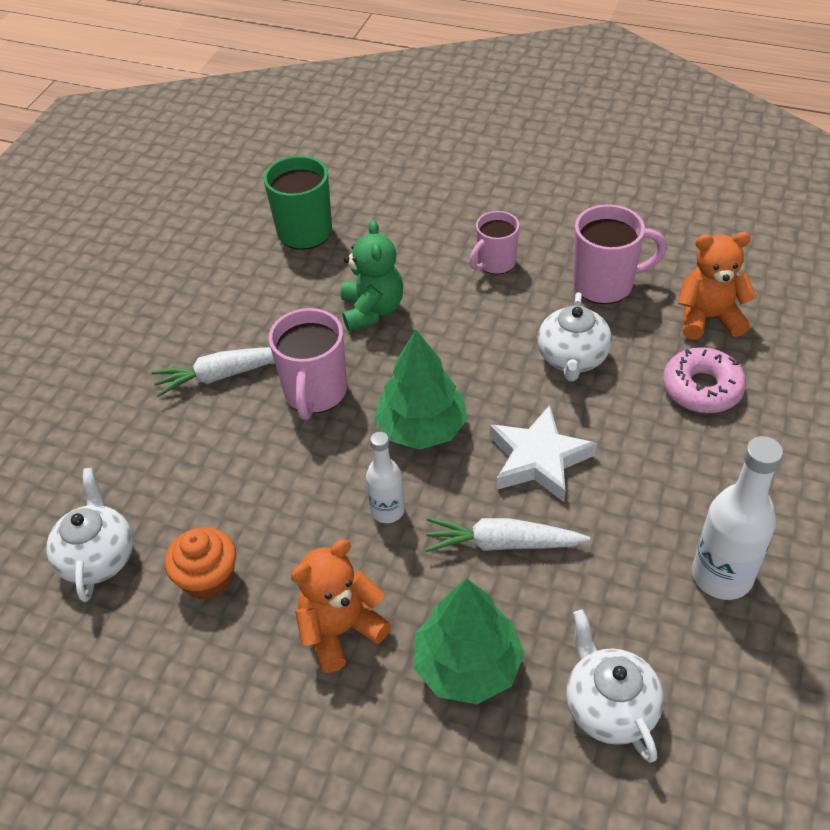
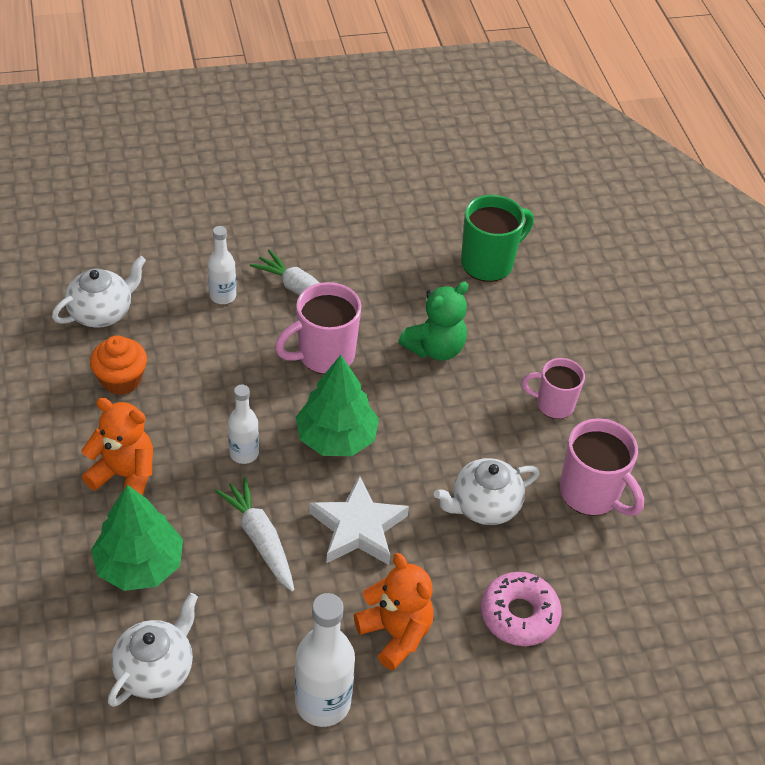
camera: 50 degrees right, 0 degrees up
(171, 440) = (223, 296): none -> white bottle
(708, 318) = (610, 588): orange teddy bear -> orange teddy bear (395, 633)

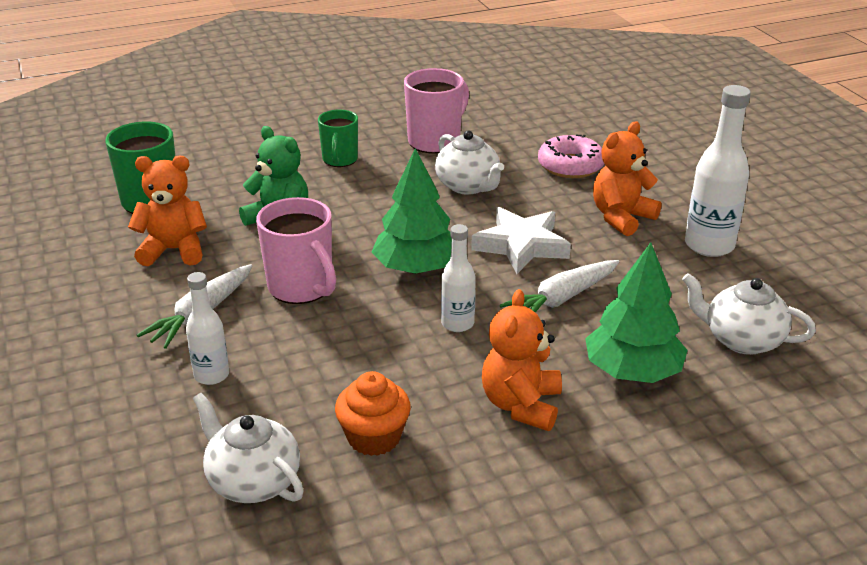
camera: 95 degrees left, 15 degrees down
(401, 278) = (174, 250): none -> orange teddy bear
(553, 404) = (340, 160): pink mug -> green mug

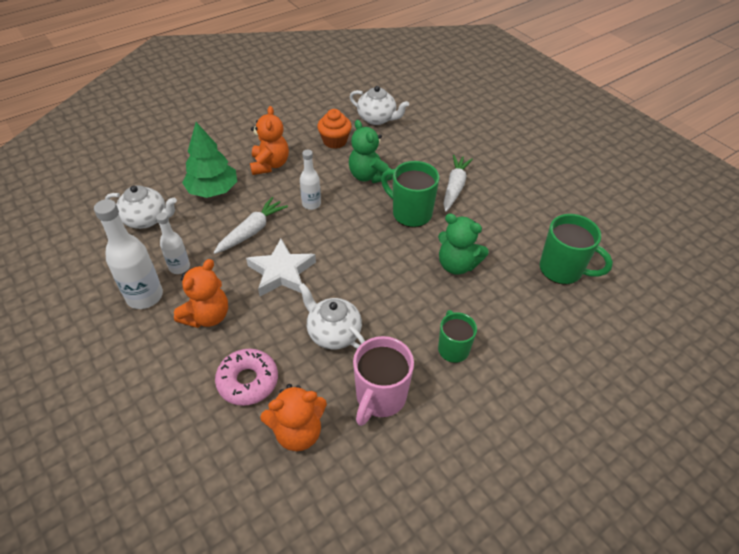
camera: 165 degrees right, 15 degrees up
(174, 250) = (506, 228): orange teddy bear -> orange teddy bear (298, 432)
(211, 375) = (425, 157): white bottle -> white bottle (179, 267)
(301, 288) = (410, 213): pink mug -> green mug
(339, 355) = (368, 176): none -> green teddy bear
(416, 268) = (347, 240): green tree -> none

